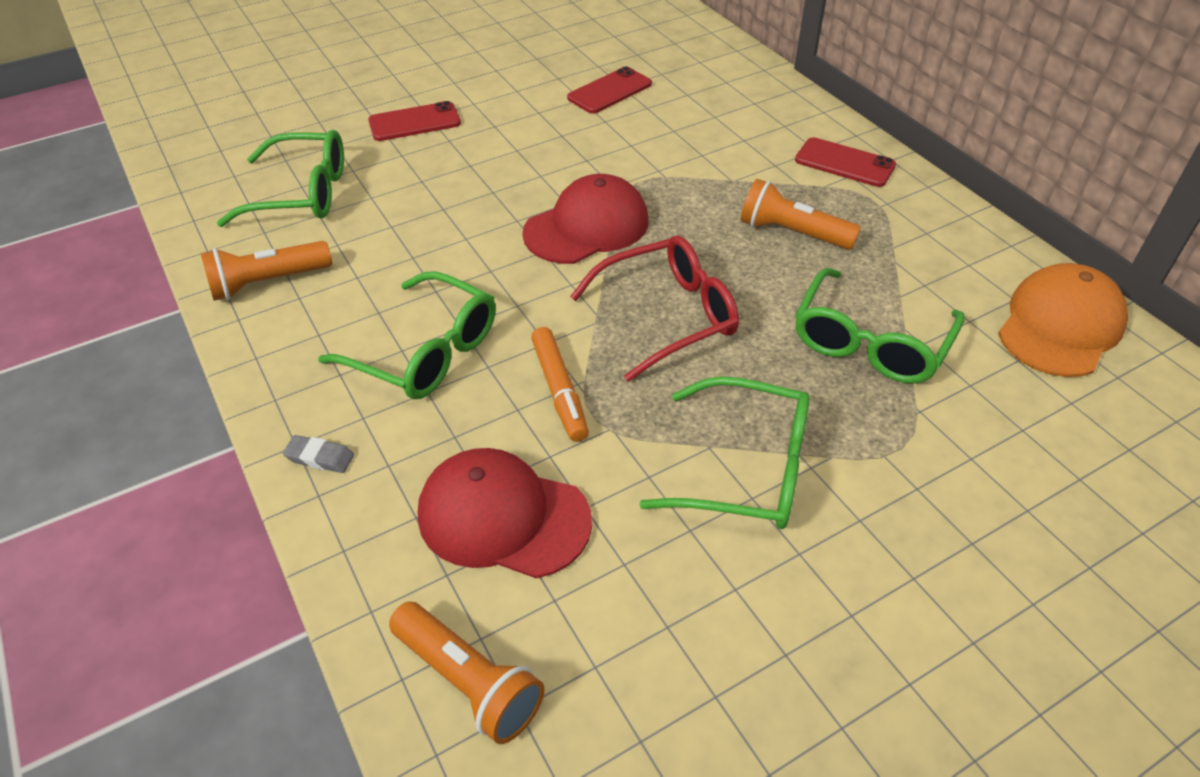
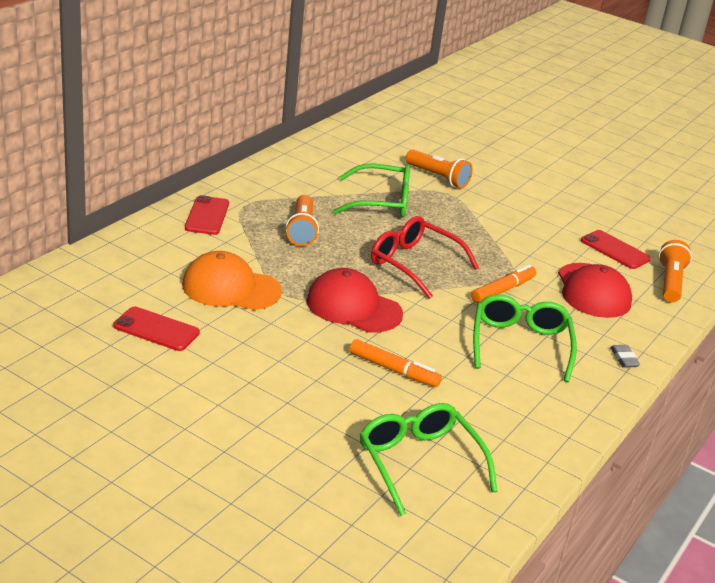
camera: 120 degrees left, 15 degrees down
(267, 283) = (527, 437): orange flashlight -> orange flashlight (438, 177)
(414, 122) = (272, 431): red phone -> red phone (615, 250)
(449, 221) = (393, 370): none -> orange marker
(746, 469) = (499, 230): green glasses -> none
(1060, 326) = (325, 154): orange cap -> orange cap (231, 288)

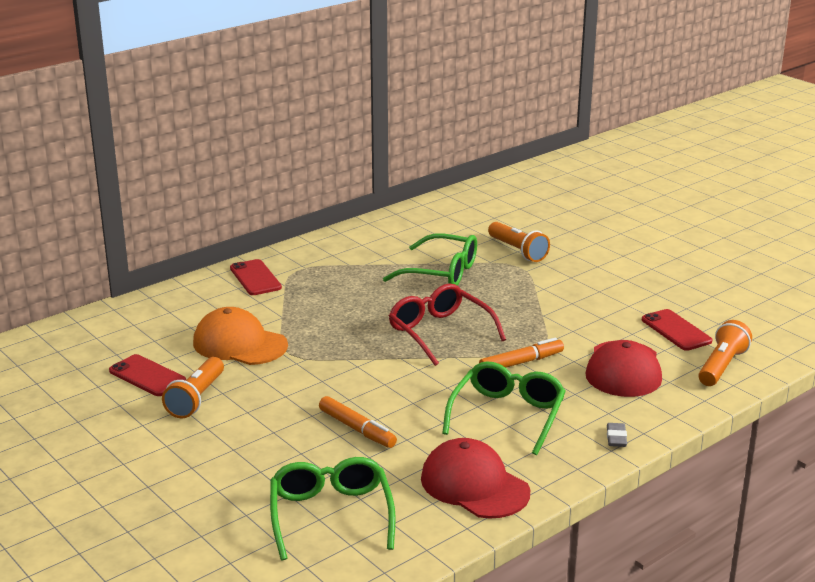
camera: 20 degrees right, 5 degrees down
(207, 216) = (255, 278): red phone -> red phone turned 45 degrees counterclockwise
(302, 230) = (342, 295): orange flashlight -> orange flashlight (196, 399)
(353, 307) = (351, 369): red cap -> red cap (474, 485)

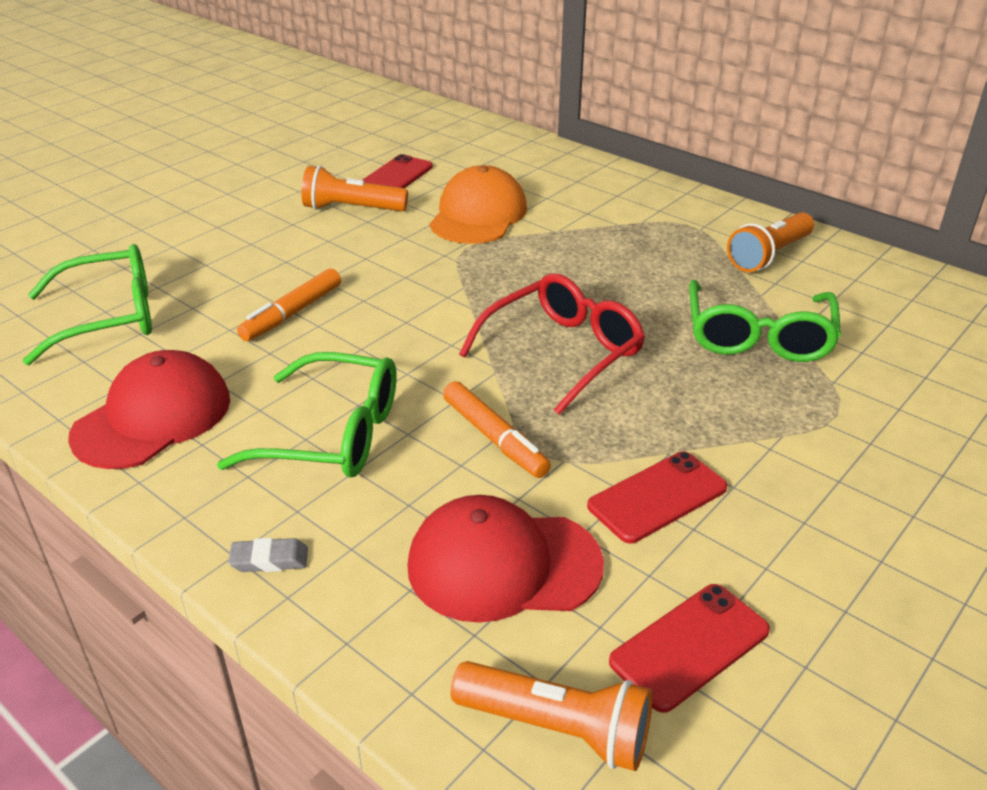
camera: 80 degrees right, 10 degrees up
(255, 278) = (648, 201): red phone -> red phone (657, 497)
(518, 251) = (898, 409): orange flashlight -> orange flashlight (769, 256)

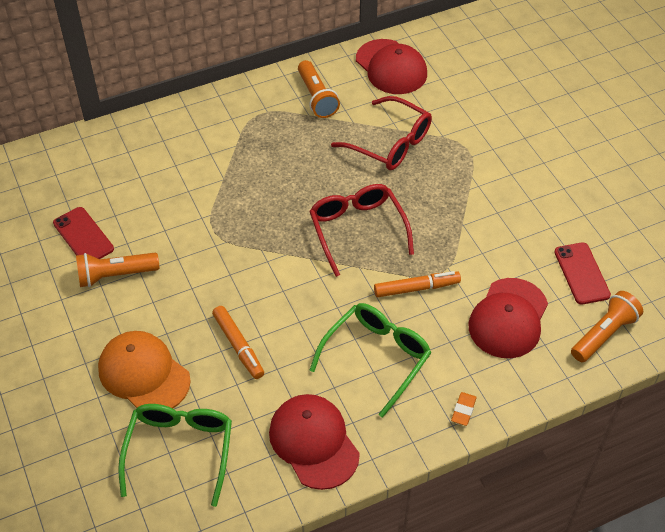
camera: 65 degrees left, 15 degrees up
(269, 560) = (463, 410): grey eraser -> orange eraser
(351, 209) = (115, 275): orange flashlight -> orange flashlight turned 45 degrees clockwise
(478, 215) = (174, 209): orange cap -> orange cap (144, 374)
(657, 497) = (491, 243): red phone -> none
(758, 336) = (390, 143): green glasses -> red glasses
(907, 297) = (391, 67): none -> red cap

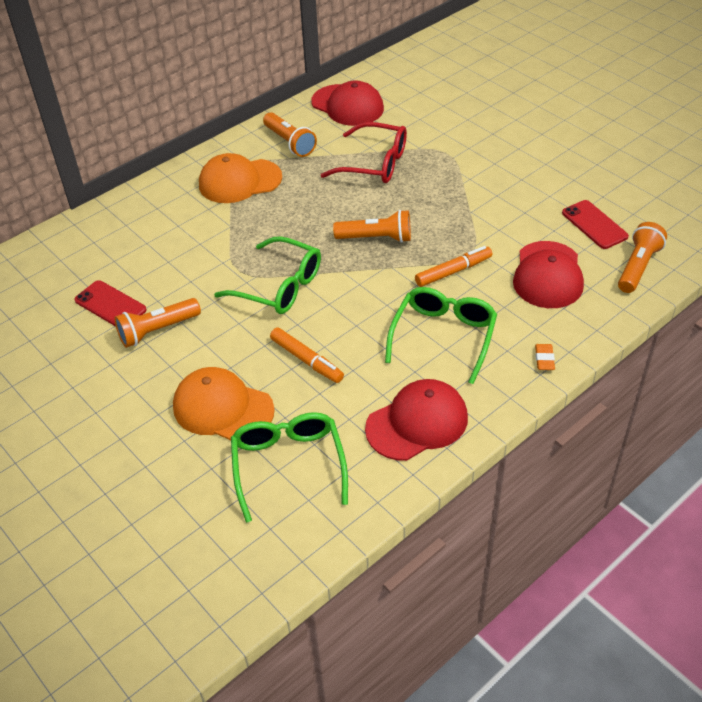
camera: 15 degrees left, 5 degrees down
(244, 259) = (279, 286): none -> green glasses
(251, 130) = (239, 181): none -> orange cap
(314, 442) = (417, 423): red cap -> red cap turned 105 degrees clockwise
(357, 230) = (376, 238): red glasses -> orange flashlight

